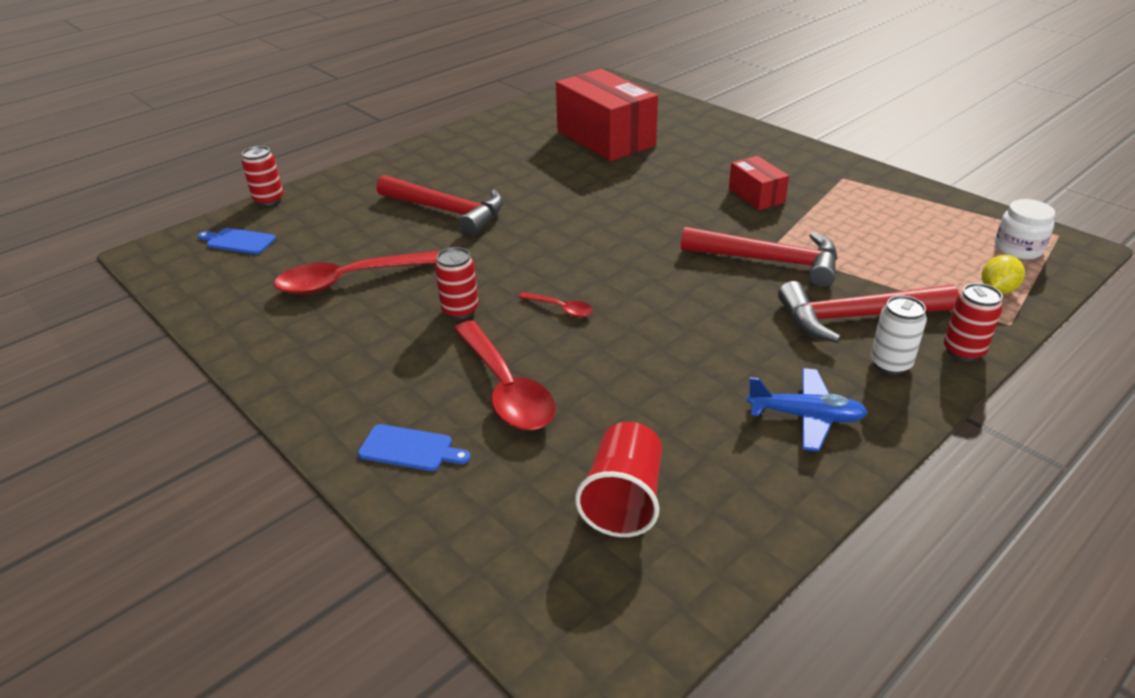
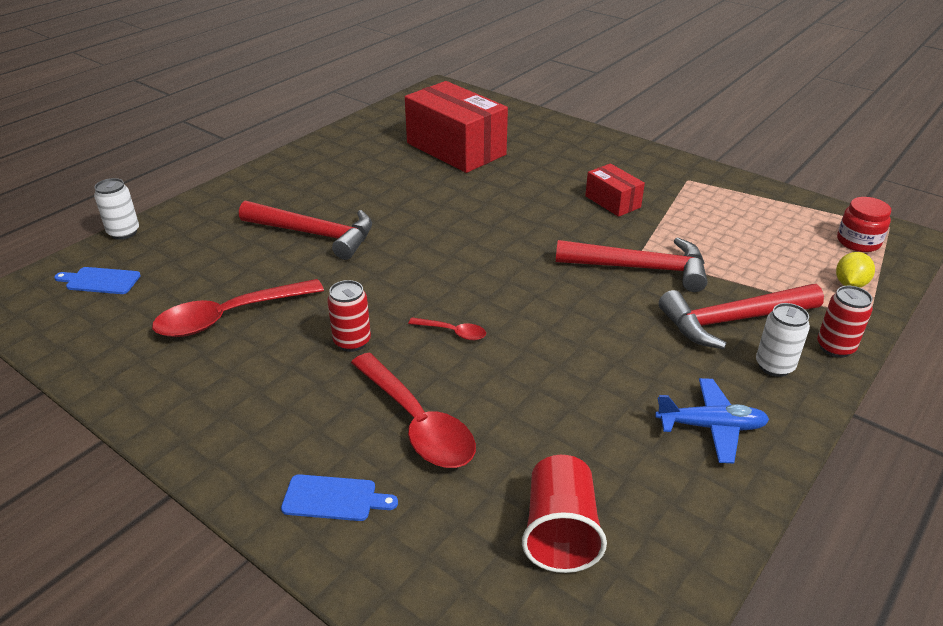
camera: 10 degrees left, 0 degrees up
(269, 200) = (124, 232): red can -> white can
(1018, 248) = (858, 242): white jar -> red jar

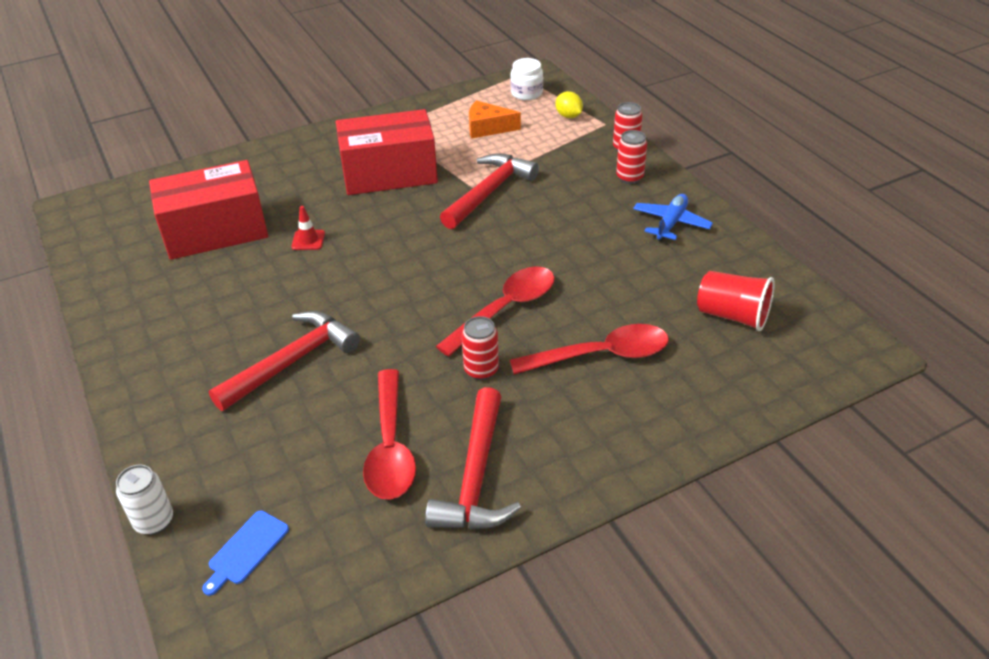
camera: 65 degrees left, 5 degrees up
(334, 498) = (659, 417): blue cutting board -> none
(453, 332) = (505, 309): red spoon -> red spoon, size x2.13
(477, 192) = (308, 240): none -> red traffic cone
(612, 202) = (389, 173): red box -> red box, size x2.00
(732, 321) = (575, 175): red hammer -> red hammer (476, 477)
(756, 235) = (487, 128): none -> orange cheese
(774, 366) = (629, 177): white can -> red can
(858, 242) = (526, 93): red jar -> white jar

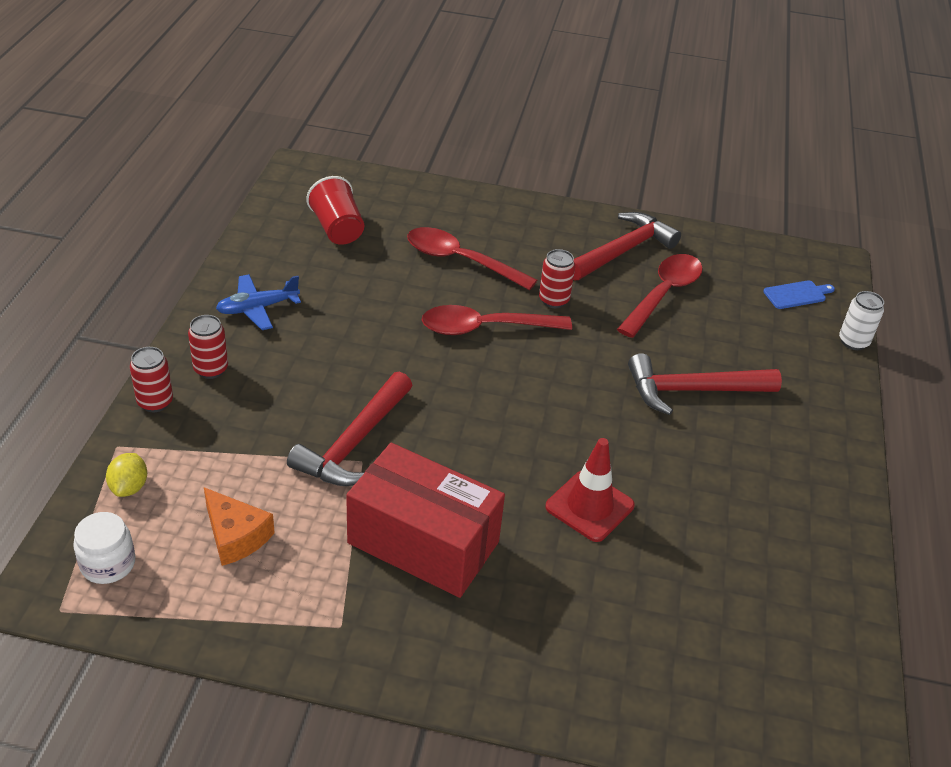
camera: 145 degrees left, 0 degrees up
(215, 231) = (682, 588): red box -> none
(308, 240) = (589, 506): red traffic cone -> red traffic cone, size x1.81
(489, 192) = (354, 443): red hammer -> red hammer turned 45 degrees counterclockwise

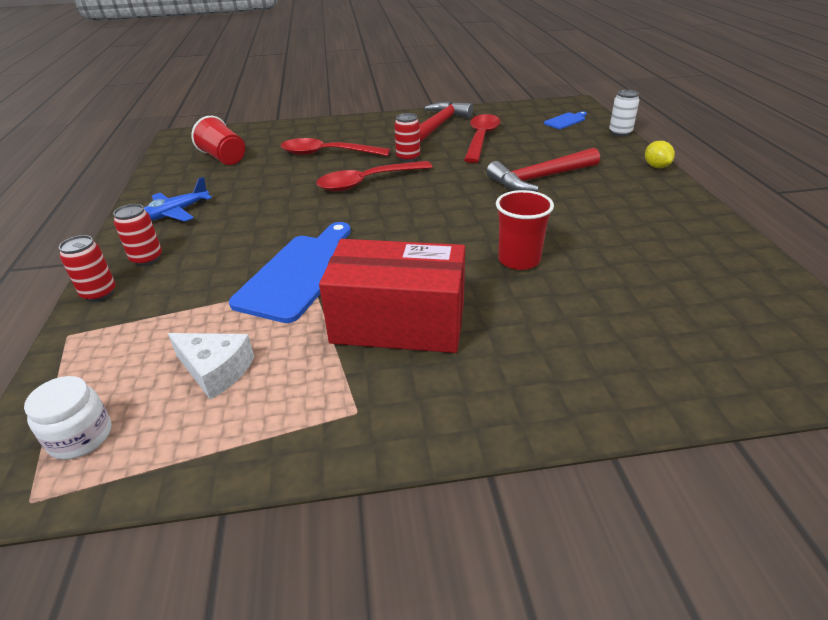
camera: 15 degrees left, 5 degrees down
(129, 487) = (89, 363): yellow lemon -> yellow lemon (656, 166)
(235, 536) = (215, 370): orange cheese -> white cheese
(354, 443) = (299, 273): red hammer -> blue cutting board
(589, 506) = (519, 260): red traffic cone -> red cup

